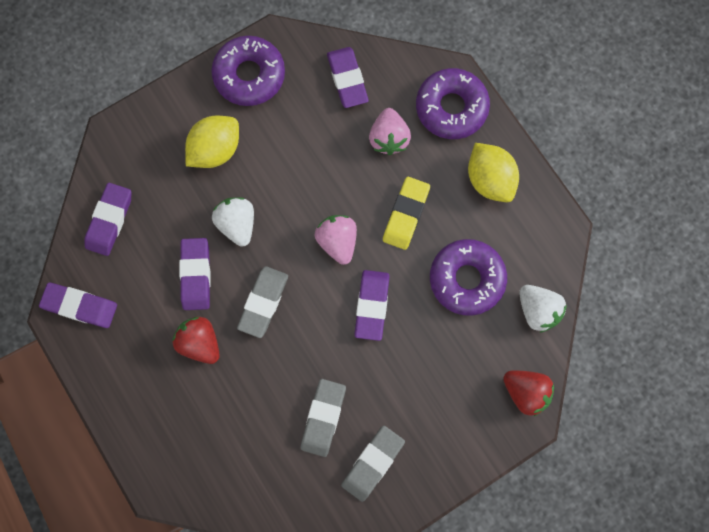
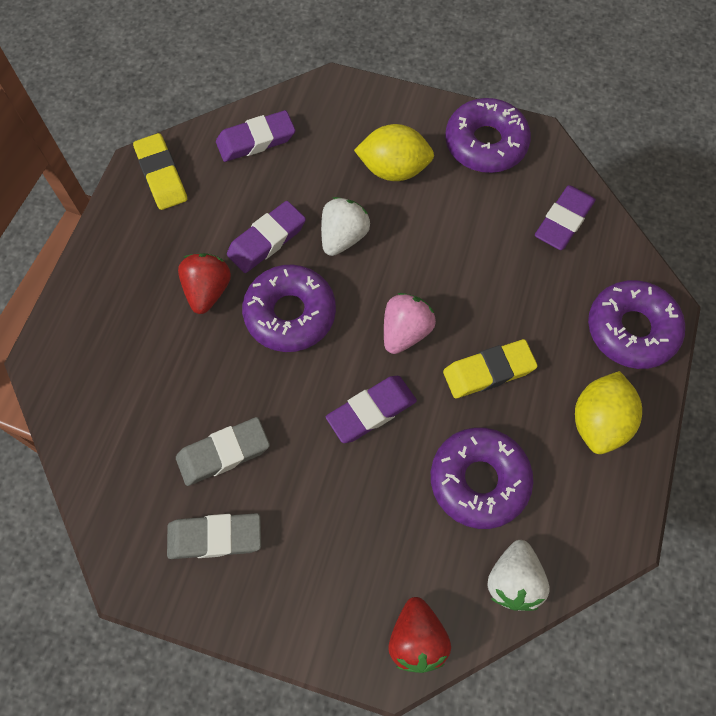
camera: 50 degrees right, 10 degrees down
(80, 306) = (161, 175): purple eraser -> yellow eraser
(263, 302) = (290, 314): grey eraser -> purple donut
(388, 138) = (545, 298): pink strawberry -> none

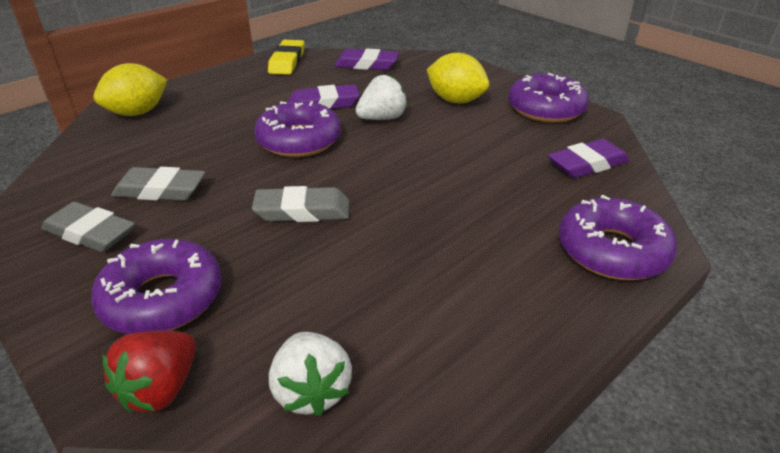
camera: 30 degrees right, 30 degrees down
(208, 290) = (254, 113): red strawberry -> none
(371, 411) = (302, 211): purple eraser -> grey eraser
(405, 332) = (380, 178): pink strawberry -> none
(479, 480) = (353, 294): purple donut -> purple donut (162, 298)
(488, 371) = (434, 226): yellow eraser -> none
(513, 580) = (311, 391): white strawberry -> white strawberry turned 60 degrees counterclockwise
(598, 422) = (523, 303): yellow lemon -> yellow lemon (137, 113)

